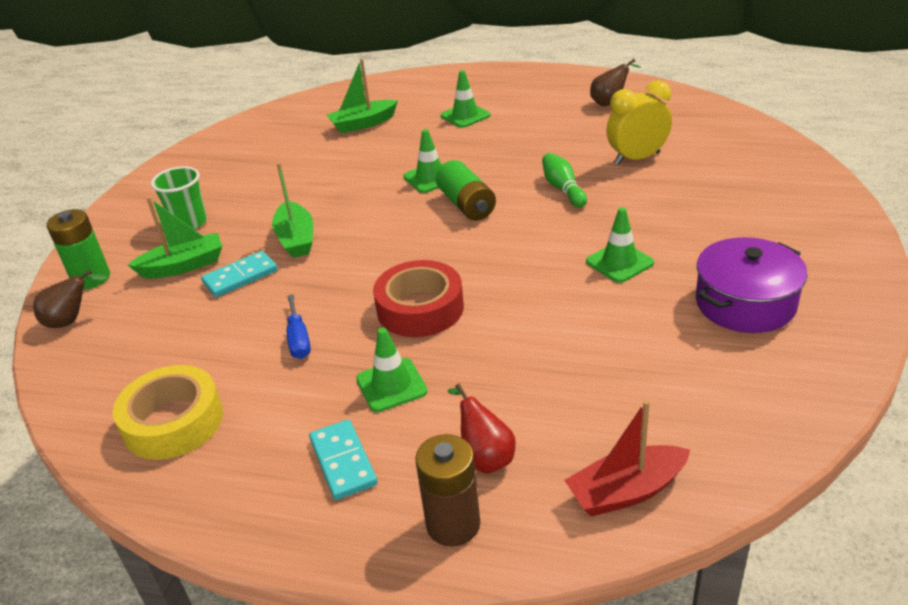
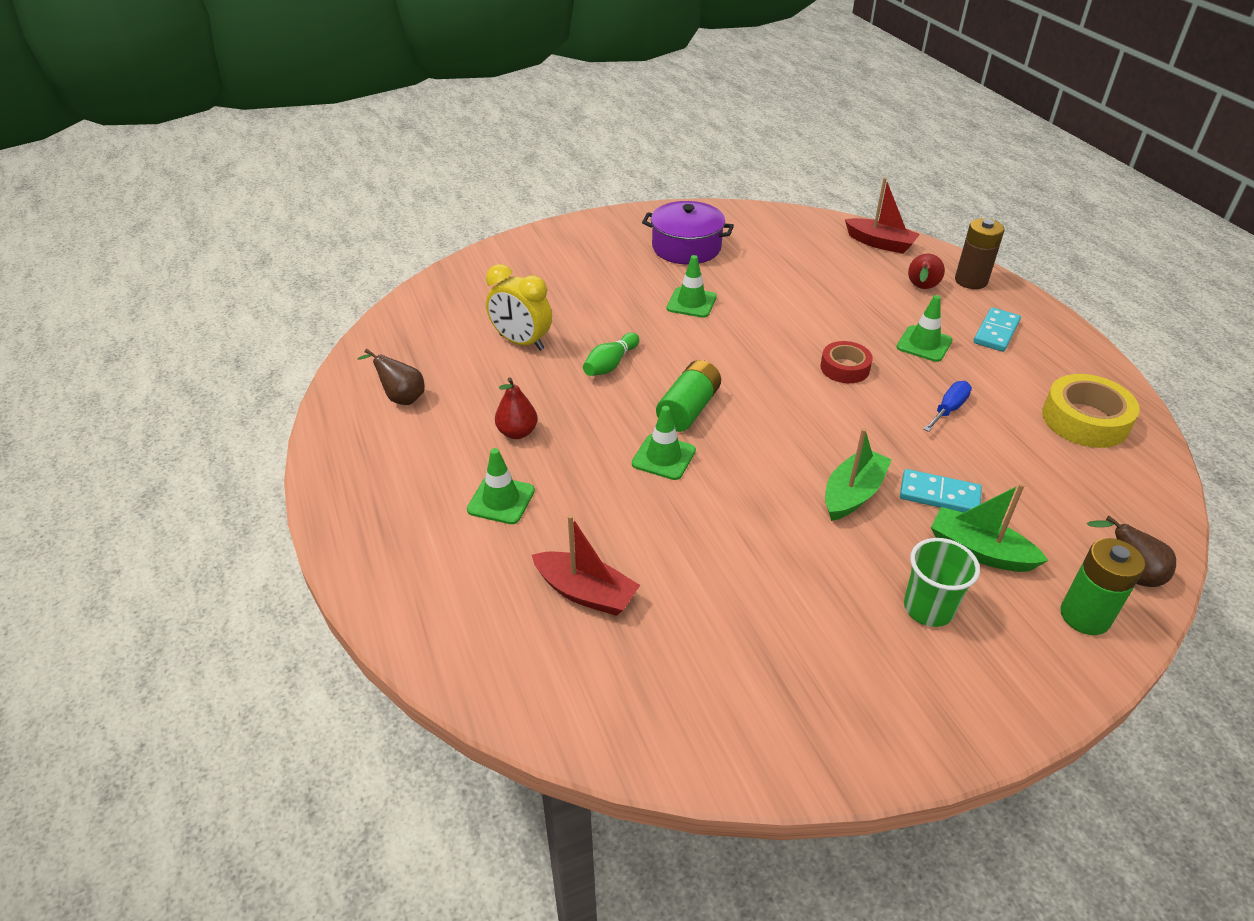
camera: 130 degrees left, 5 degrees up
(363, 124) = (586, 593): green boat -> red boat
(420, 308) = (845, 368): red tape -> red tape, size x0.63
(523, 133) = (517, 432): none -> red pear

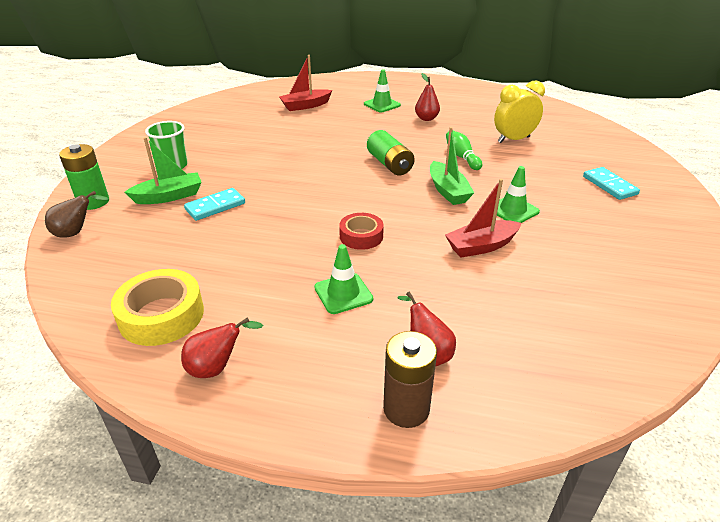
camera: 125 degrees right, 5 degrees down
(401, 398) = (487, 102): brown pear -> none
(663, 457) = (360, 144): green traffic cone -> none
(686, 247) = (614, 244): purple pot -> none
(853, 494) = (259, 181): green boat -> green boat (448, 191)
(880, 243) = (548, 386): red boat -> red boat (481, 246)
(948, 409) = (265, 255): blue screwdriver -> none
(996, 332) = (307, 353): turquoise domino -> turquoise domino (609, 185)
(1067, 362) = (217, 367): none -> red pear

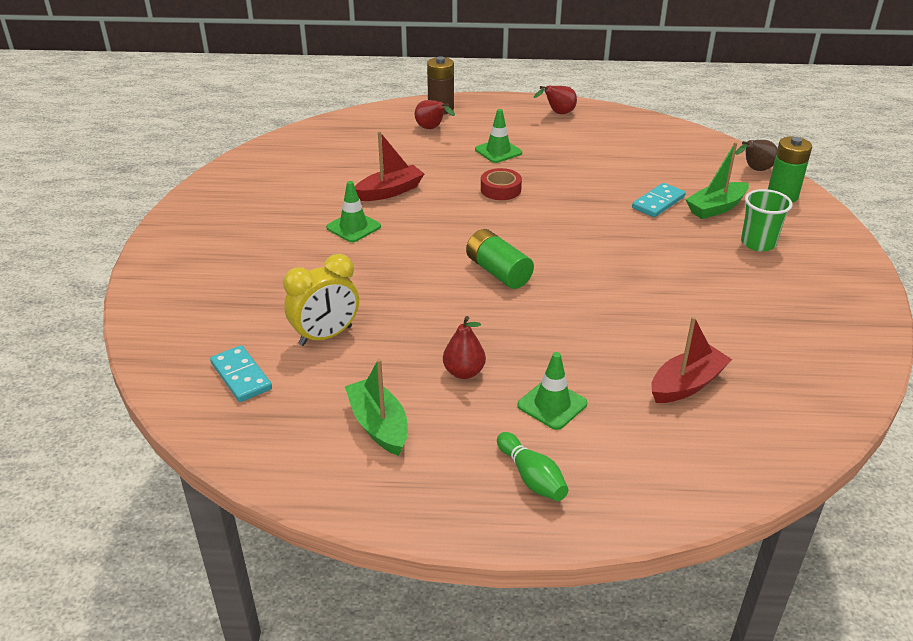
camera: 170 degrees right, 0 degrees up
(161, 315) = (617, 130): yellow tape -> none
(448, 191) = (422, 242): green boat -> green boat (379, 425)
(461, 157) = (405, 293): green bowling pin -> green bowling pin (531, 477)
(609, 185) = (229, 268): turquoise domino -> turquoise domino (241, 376)

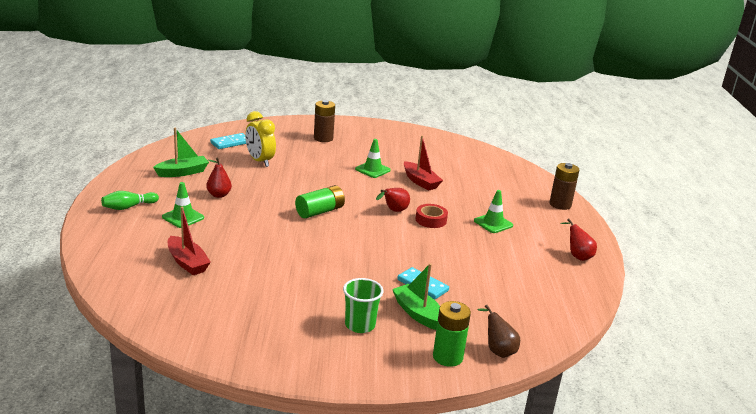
camera: 85 degrees right, 10 degrees down
(229, 271) = (323, 138): none -> brown battery
(432, 129) = (522, 199): red pear -> red pear (393, 211)

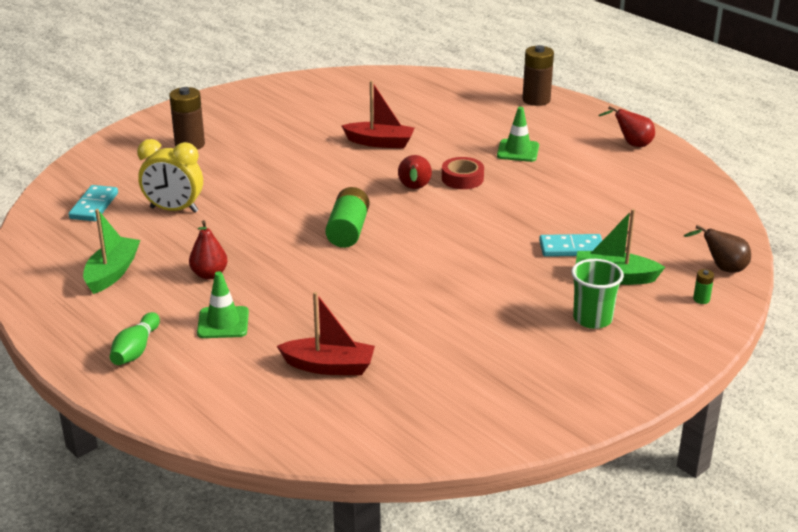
camera: 40 degrees left, 5 degrees up
(372, 170) = (311, 154): green traffic cone -> none
(447, 357) = (701, 299): green battery -> green battery, size x0.45

